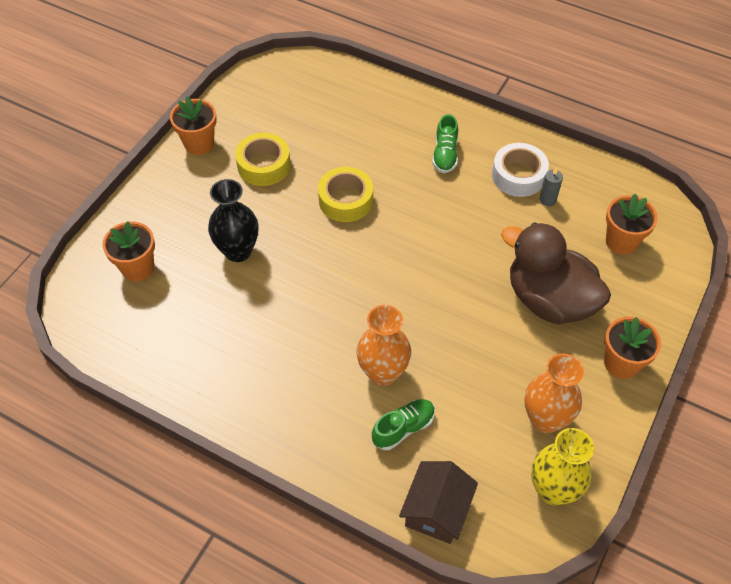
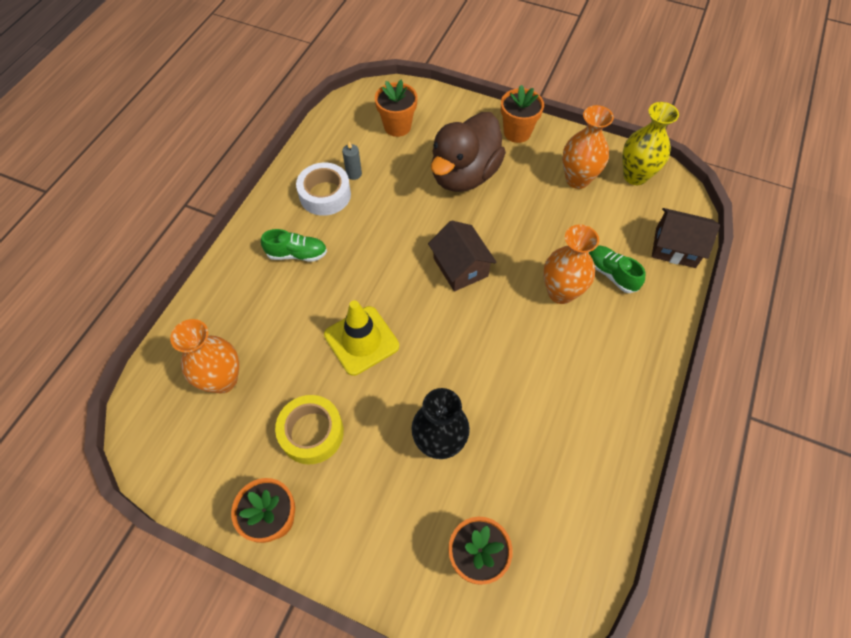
camera: 95 degrees left, 5 degrees up
(320, 109) = (223, 380): none -> orange vase
(345, 200) = (361, 340): yellow tape -> yellow traffic cone
(421, 284) = (460, 267): none -> brown house

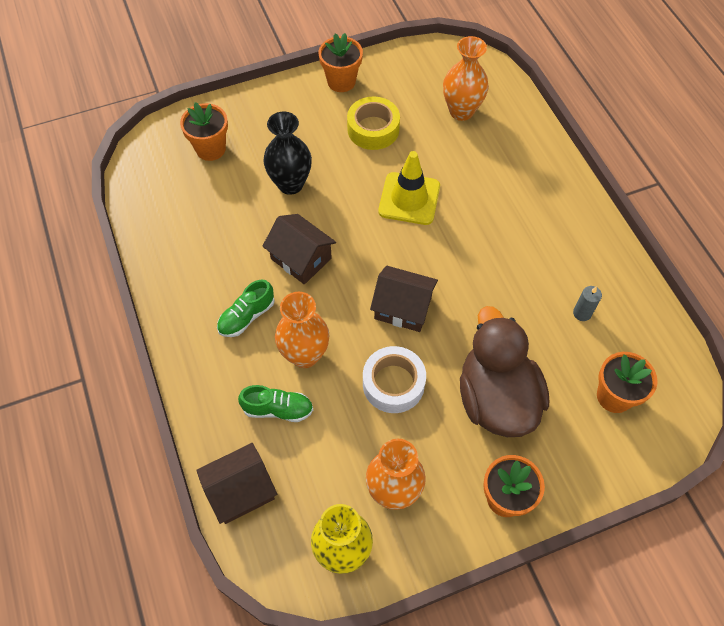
camera: 135 degrees right, 0 degrees up
(297, 254) = (529, 214): green shoe -> green shoe (247, 316)
(325, 195) = (576, 275): white tape -> white tape (393, 384)
(496, 365) = (301, 258): none -> brown house

